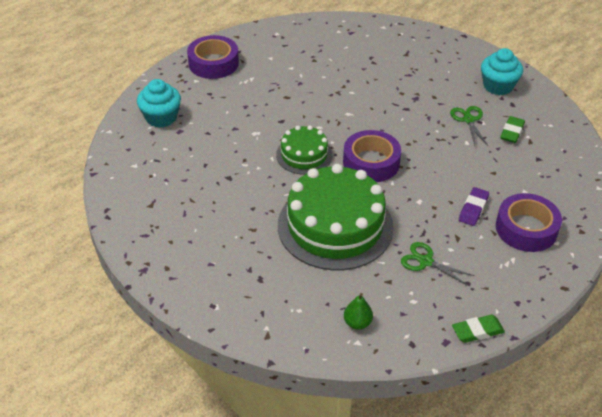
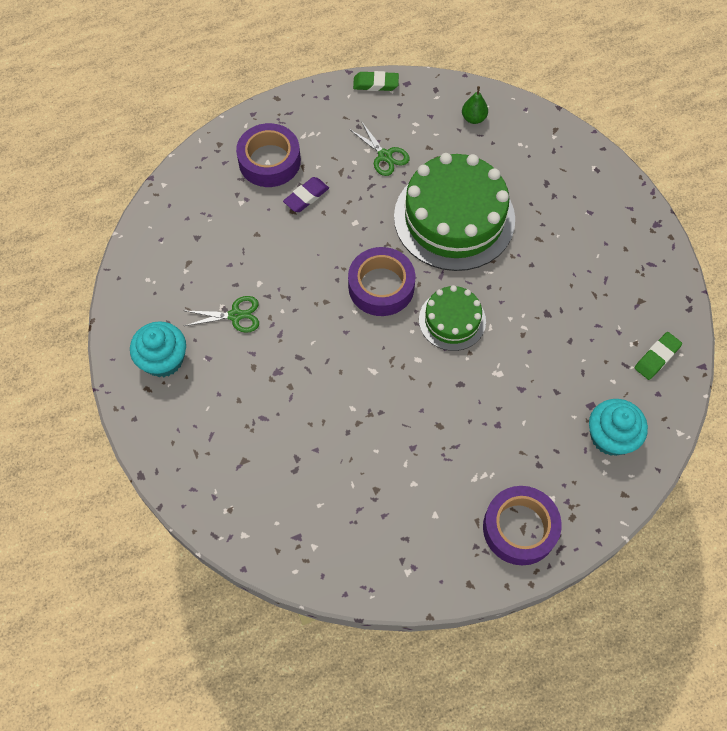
camera: 160 degrees left, 20 degrees up
(468, 120) = (236, 315): green scissors -> green scissors turned 105 degrees counterclockwise
(512, 132) = (199, 281): green eraser -> green eraser (657, 357)

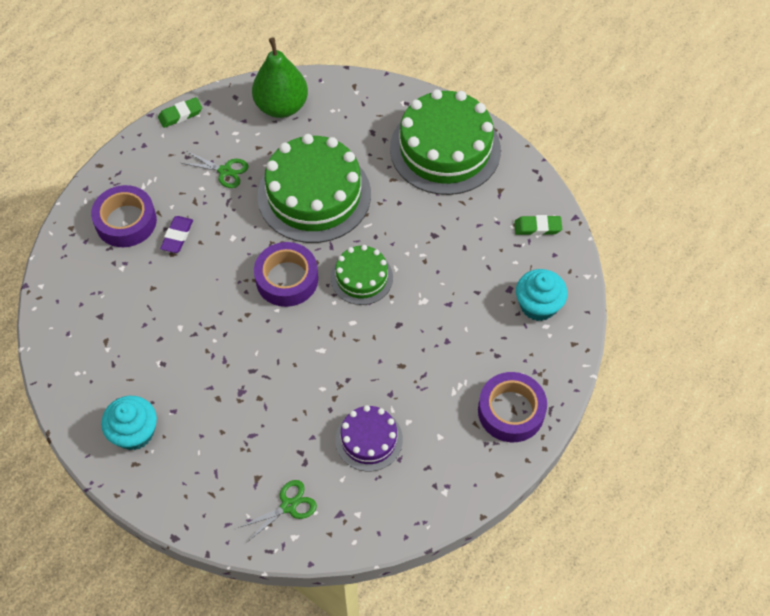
camera: 30 degrees left, 5 degrees down
(236, 315) = (176, 364): green scissors -> green scissors (288, 505)
(366, 481) = (369, 439): none -> purple cake
(473, 118) = (281, 106): green pear -> green pear, size x2.23
(609, 233) = (445, 149): none -> green cake
(657, 357) = (537, 227): green eraser -> green eraser turned 75 degrees clockwise

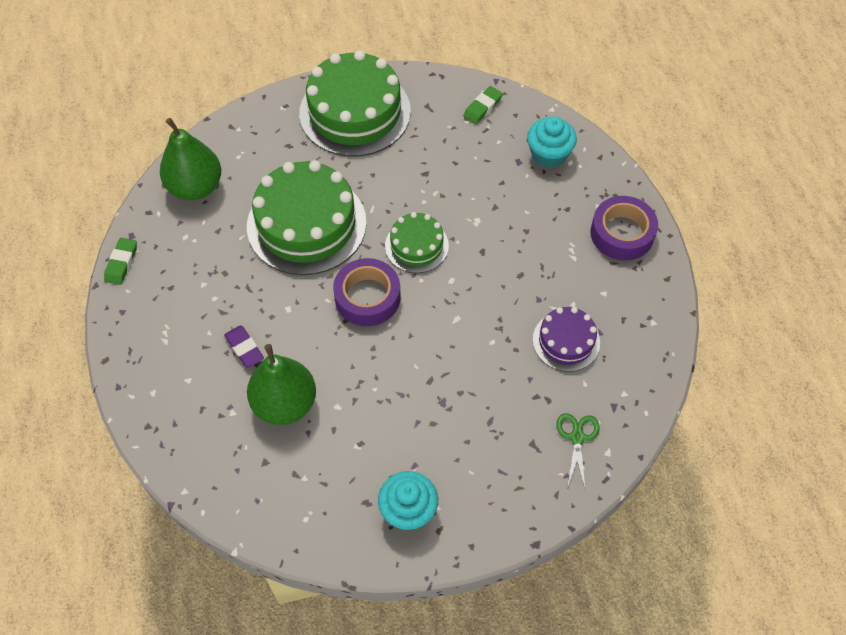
camera: 50 degrees left, 0 degrees up
(126, 221) = (188, 377): purple tape -> none
(155, 293) = (285, 403): none -> green pear
(225, 171) = (216, 269): green scissors -> none

